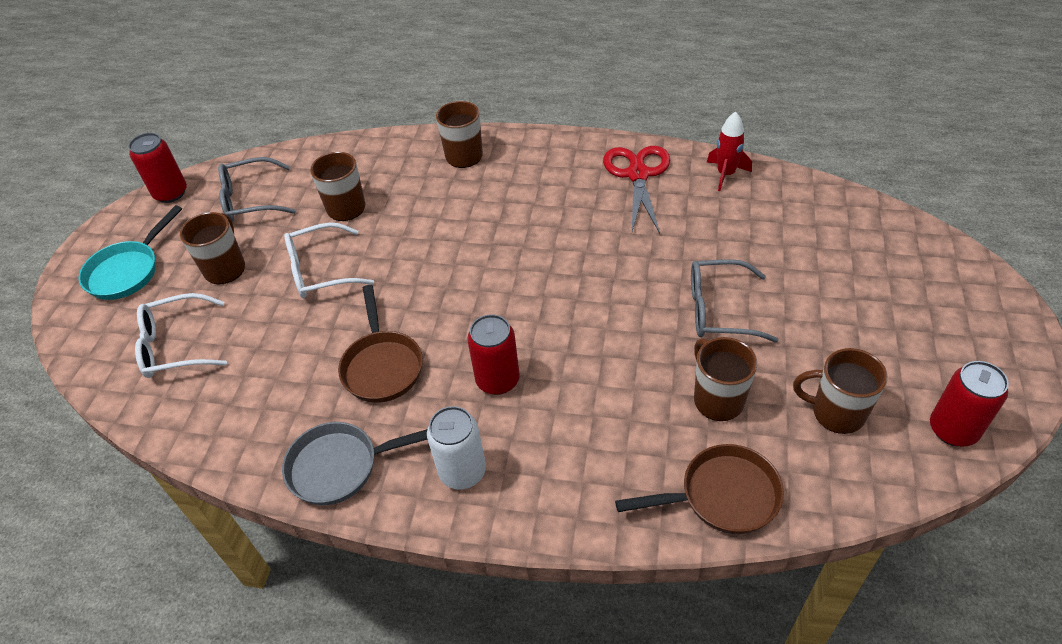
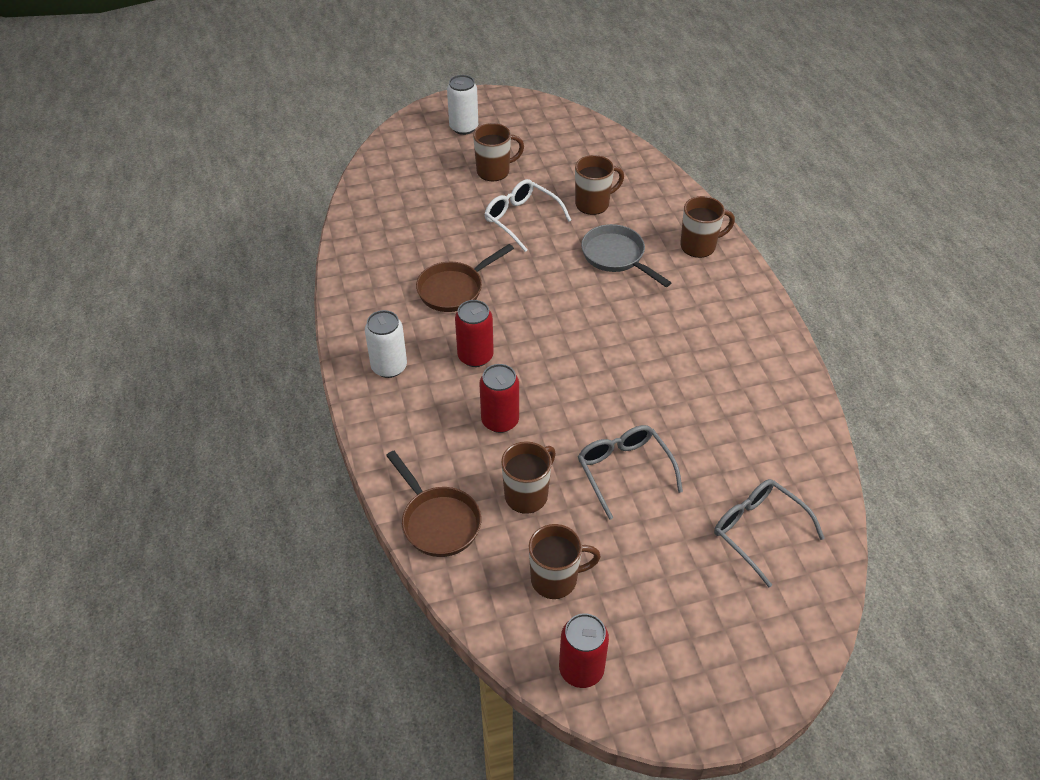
camera: 60 degrees right, 0 degrees up
(128, 271) = (464, 127): turquoise pan -> white can
(171, 193) = (546, 109): red can -> red can (500, 421)
(175, 346) = (416, 182): white glasses -> none
(250, 200) = (566, 151): grey glasses -> grey glasses (758, 531)
(341, 466) = (364, 304): grey pan -> grey pan (616, 257)
(637, 175) = (755, 367): red scissors -> none
(725, 174) = (801, 430): red rocket -> none
(836, 412) = (555, 579): brown mug -> brown mug turned 90 degrees clockwise

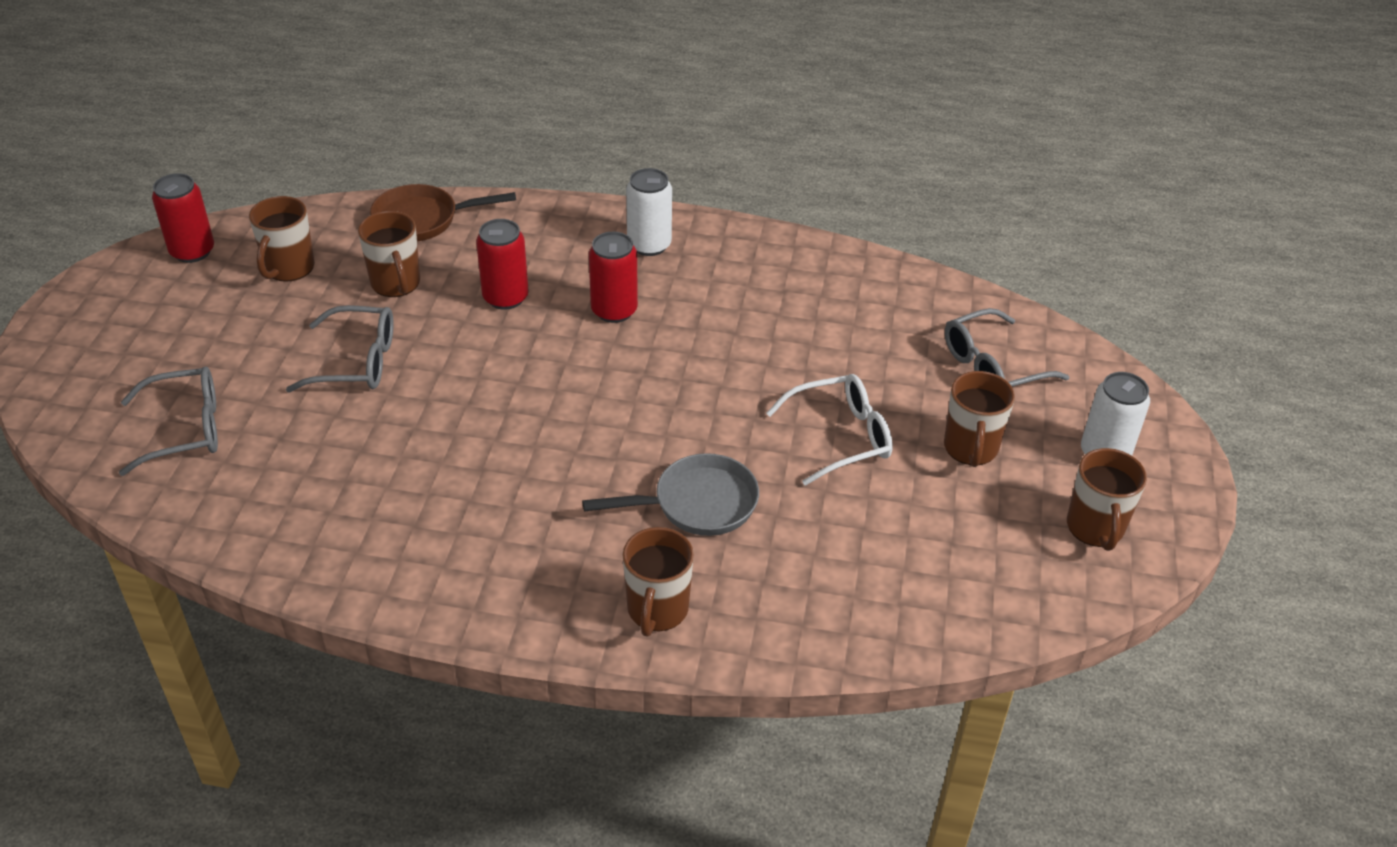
camera: 115 degrees right, 5 degrees down
(418, 178) = (992, 366): none -> grey glasses
(454, 289) = (739, 330): brown pan -> none
(593, 204) = (830, 528): brown mug -> brown mug (1095, 528)

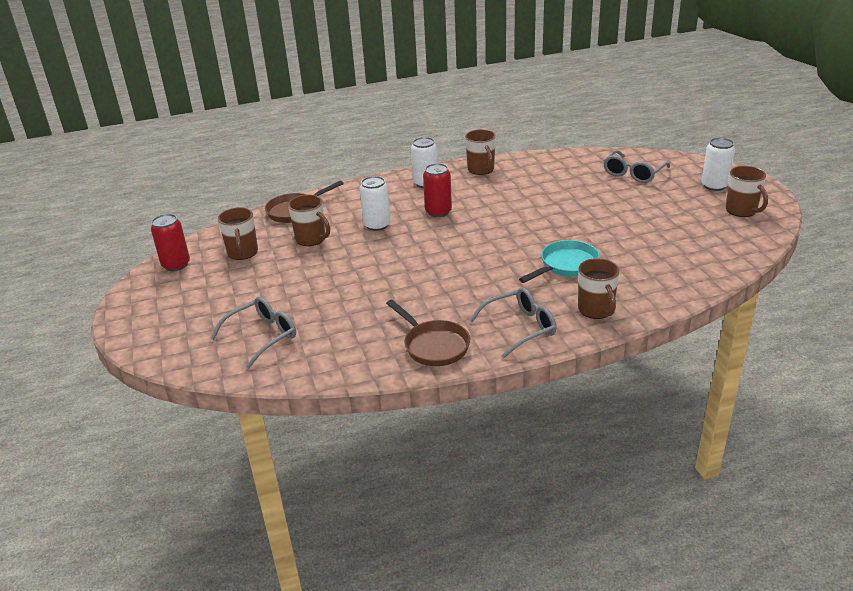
camera: 25 degrees left, 10 degrees down
(357, 362) = (328, 275): grey glasses -> grey glasses (520, 328)
(376, 557) = (433, 345): none -> brown pan
(505, 297) = (377, 225): red can -> white can
(697, 504) = (566, 265): grey pan -> turquoise pan
(841, 437) = (600, 219): white glasses -> none
(970, 448) = (659, 203): brown mug -> brown mug (481, 169)

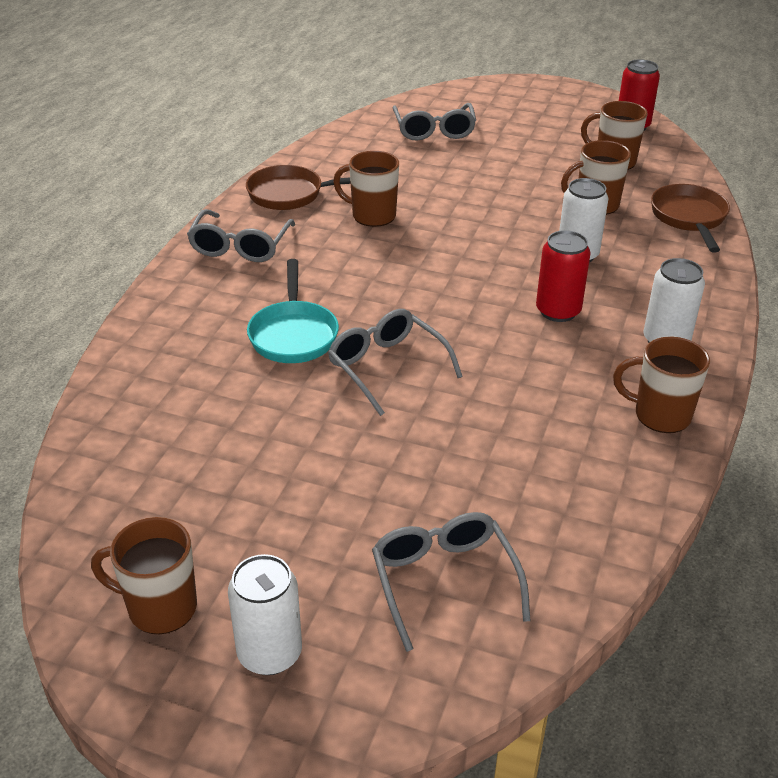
camera: 125 degrees right, 5 degrees up
(547, 231) = (386, 367): none -> grey glasses
(596, 310) = (189, 304): brown mug -> brown mug (372, 215)

